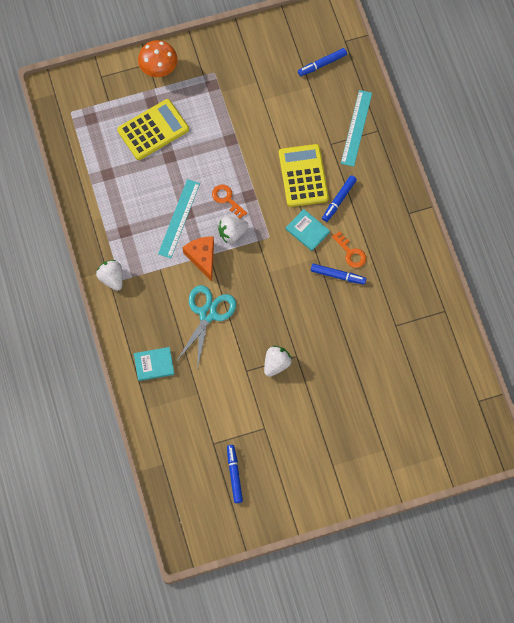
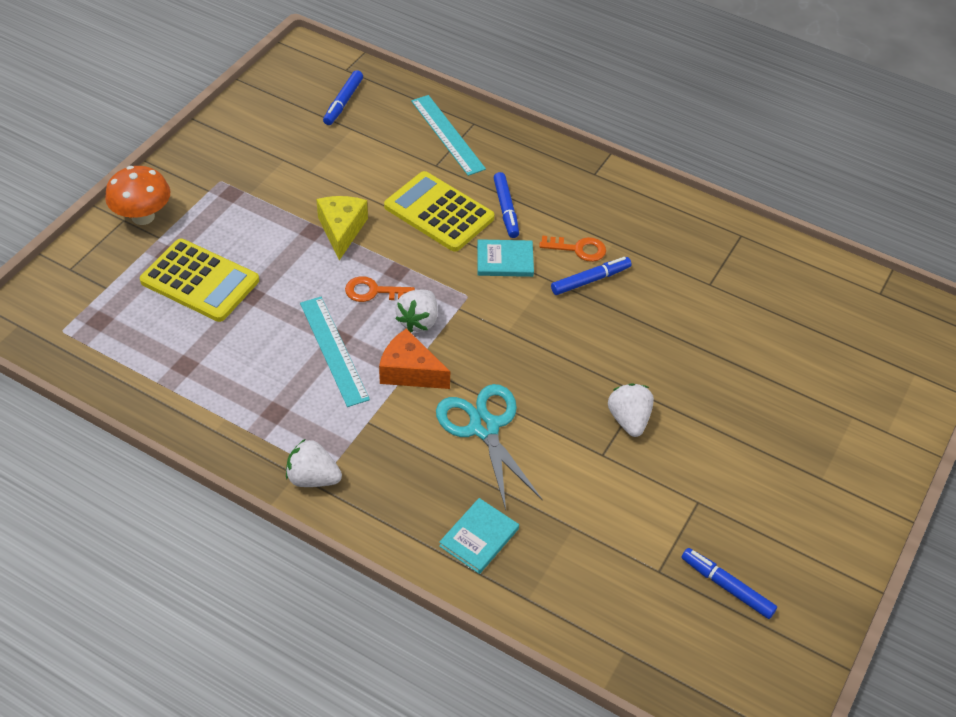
camera: 45 degrees left, 20 degrees down
(153, 130) = (200, 281): yellow calculator -> yellow calculator turned 105 degrees clockwise
(245, 150) = (341, 230): none -> yellow cheese

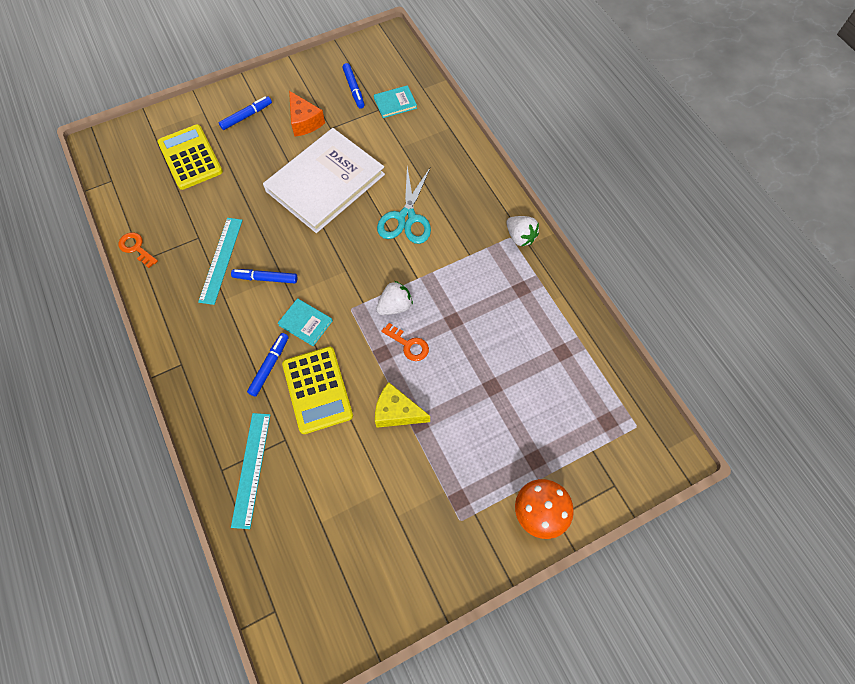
camera: 145 degrees left, 15 degrees up
(200, 281) = (522, 419): yellow calculator -> yellow calculator (190, 157)
(334, 350) = (461, 313): turquoise ruler -> turquoise ruler (221, 260)
(341, 230) = (397, 412): yellow cheese -> yellow cheese turned 75 degrees clockwise
(343, 102) = (306, 563): blue marker -> blue marker (246, 116)
(409, 371) = (424, 274): orange cheese -> orange cheese (304, 122)
(479, 537) = (452, 164): turquoise book -> turquoise book (395, 103)
(578, 249) = (251, 305): orange key -> orange key (136, 248)
(629, 420) = (325, 183): white strawberry -> white book

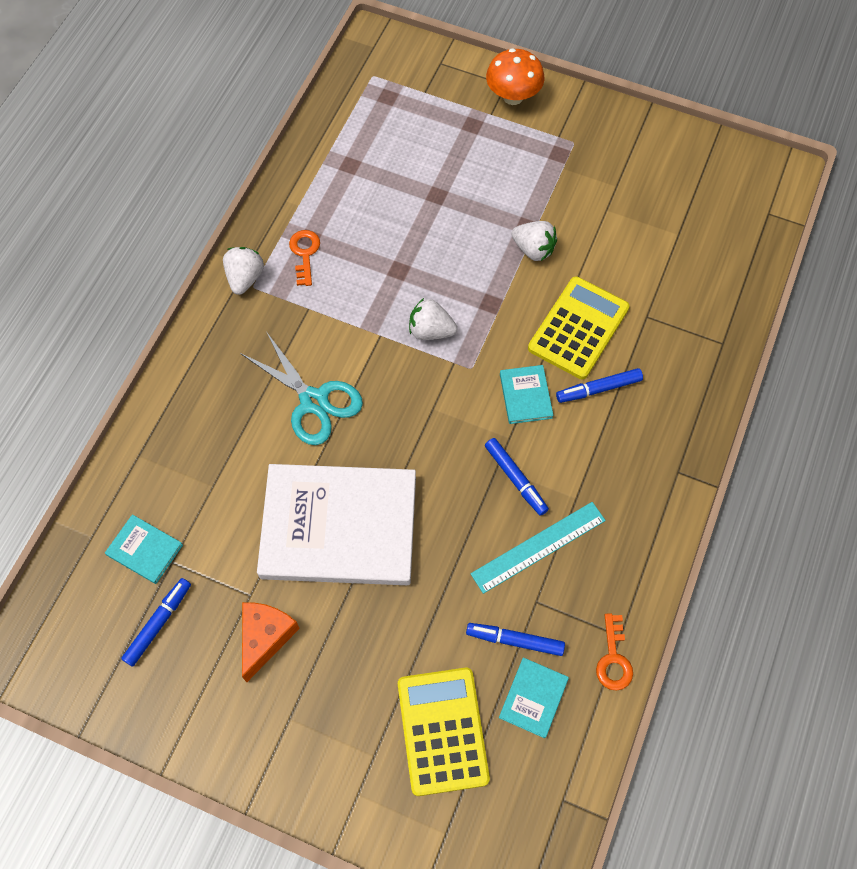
camera: 130 degrees left, 0 degrees up
(161, 202) = (533, 698): none -> turquoise book
(190, 157) = (442, 731): yellow calculator -> yellow calculator turned 150 degrees clockwise
(246, 116) = (317, 724): blue marker -> blue marker (515, 640)
(251, 469) = (696, 320): turquoise ruler -> none
(397, 412) = (533, 249): yellow cheese -> white strawberry
(406, 218) = (313, 401): turquoise scissors -> turquoise scissors turned 75 degrees clockwise
(409, 345) = (460, 288): orange key -> orange key (305, 253)

